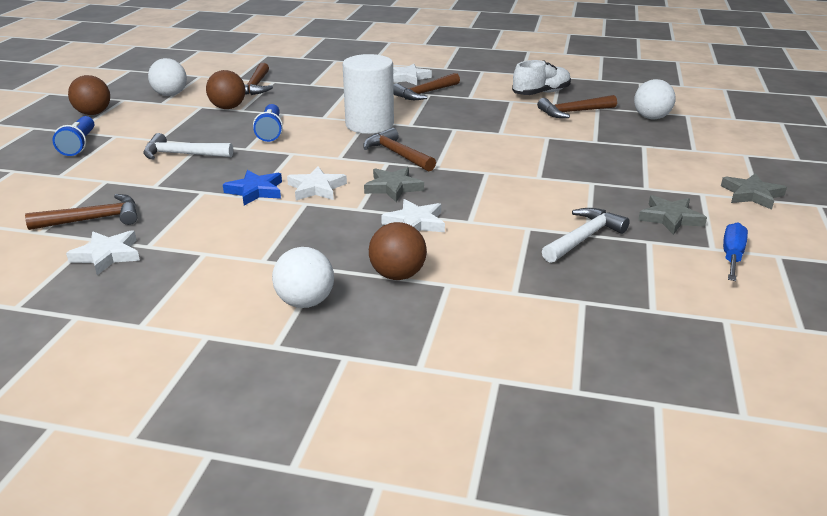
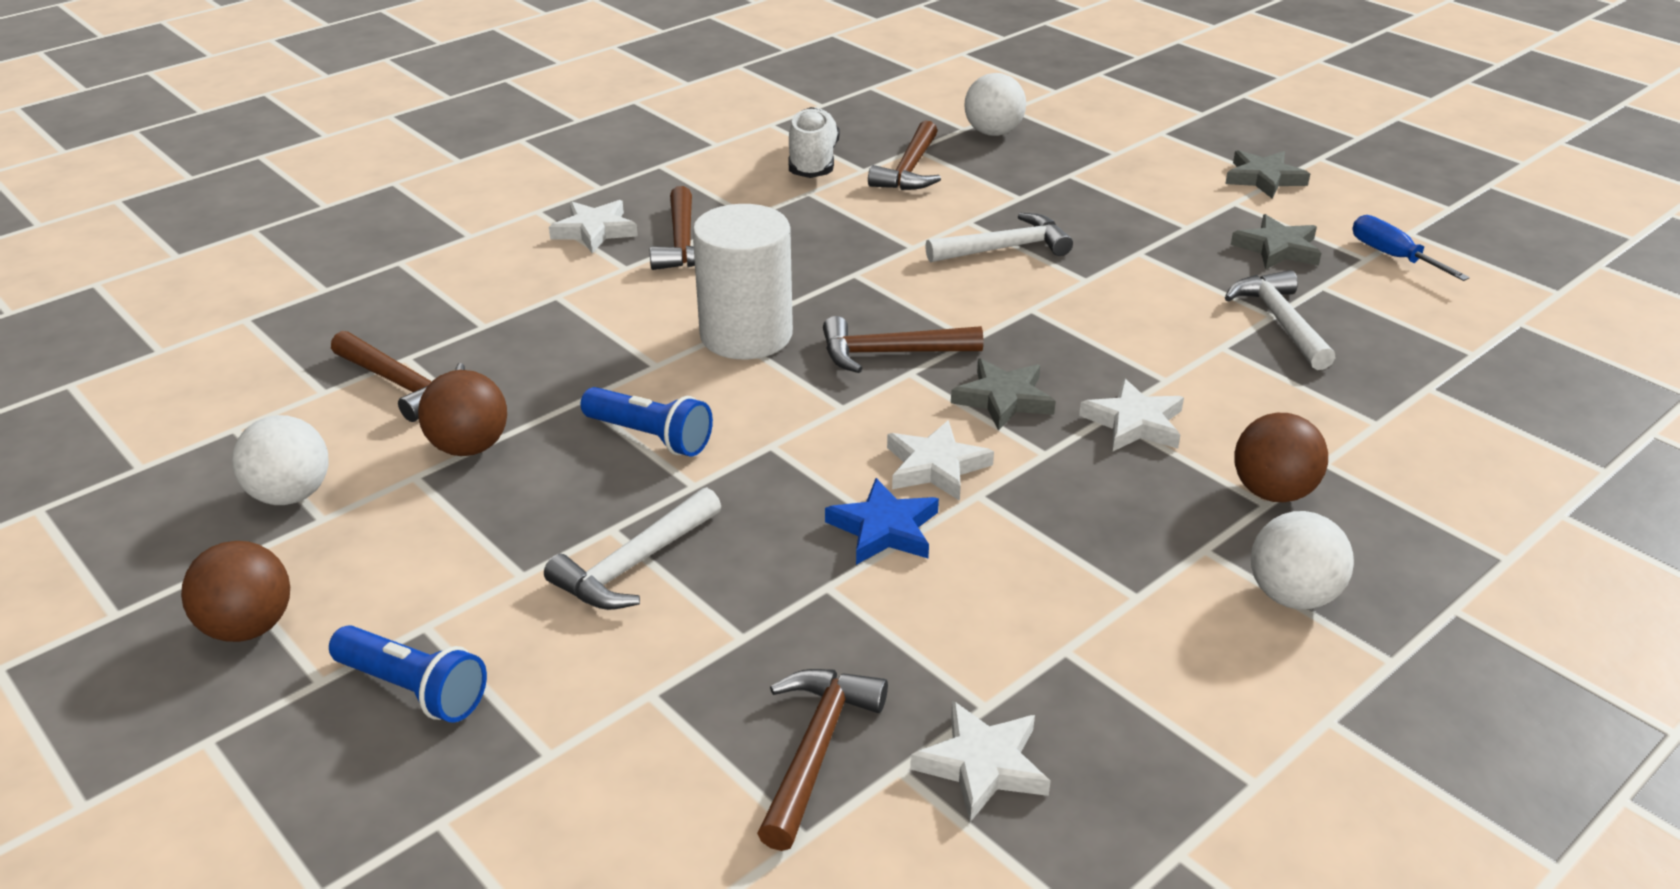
camera: 55 degrees left, 5 degrees up
(535, 151) = (1004, 248): none -> white hammer

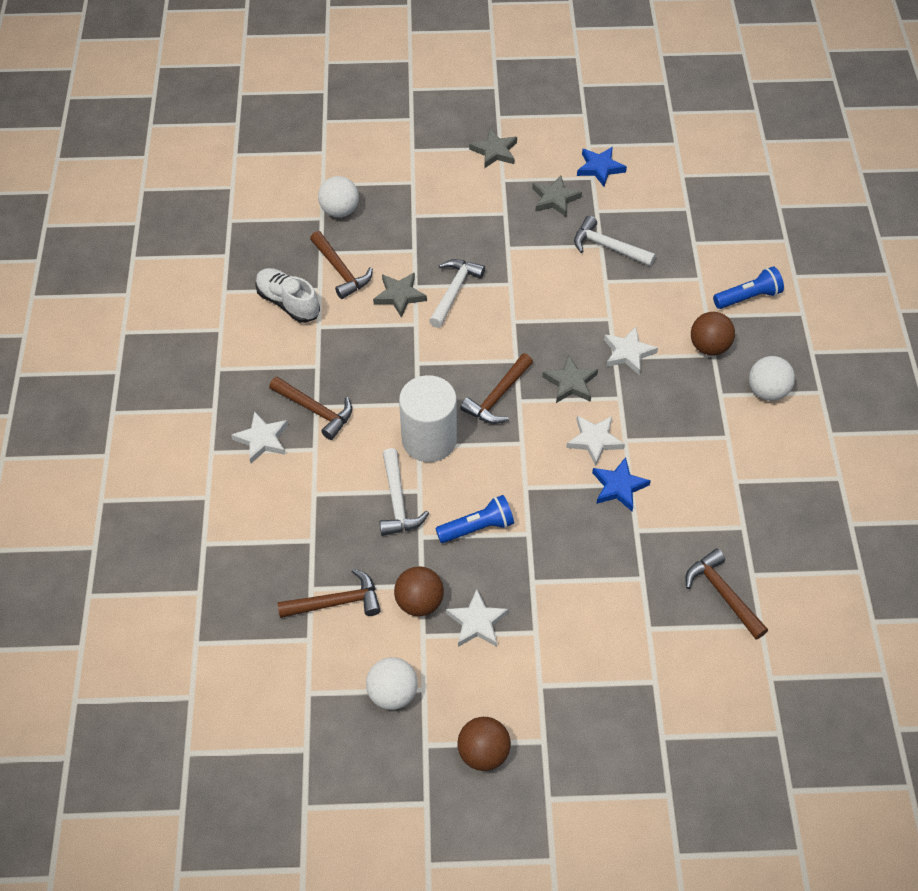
camera: 50 degrees left, 20 degrees up
(413, 689) = (578, 709): blue flashlight -> blue flashlight (748, 297)
(634, 564) = (564, 587): white hammer -> white hammer (397, 501)
(936, 218) = (399, 296): none -> grey star
(982, 765) = (770, 548): white star -> white star (477, 622)
(1392, 256) = (600, 168): blue screwdriver -> blue star

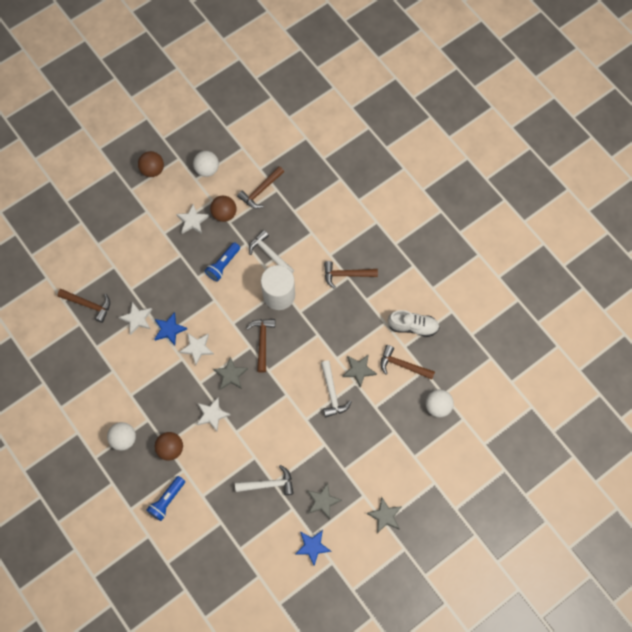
camera: 145 degrees right, 15 degrees up
(262, 439) = (358, 243): white star -> white star (137, 319)

